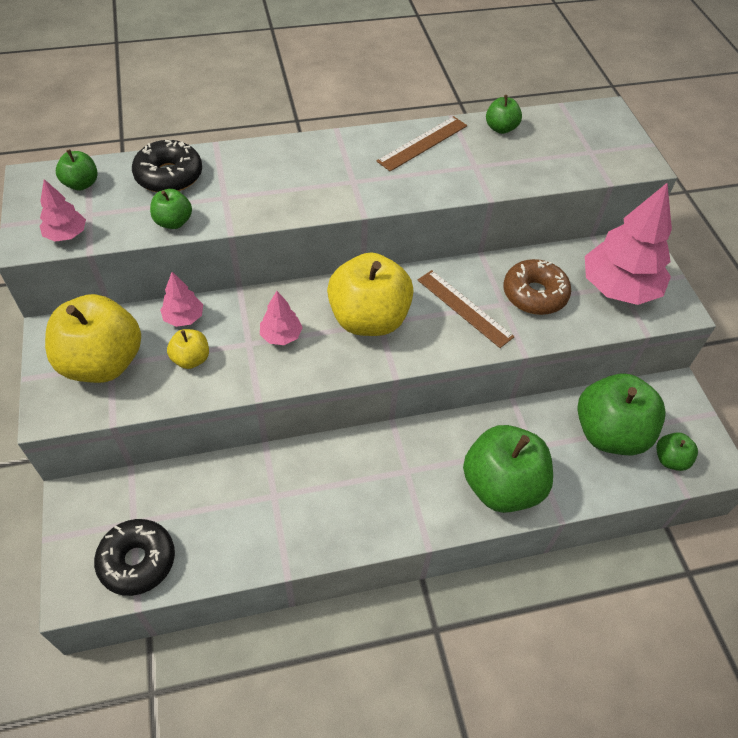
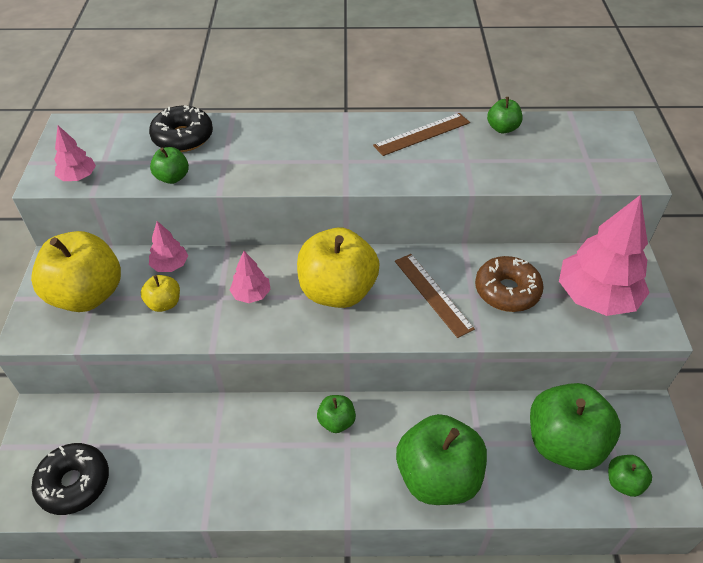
camera: 15 degrees right, 5 degrees down
(81, 184) = (106, 136): green apple -> green apple (336, 421)

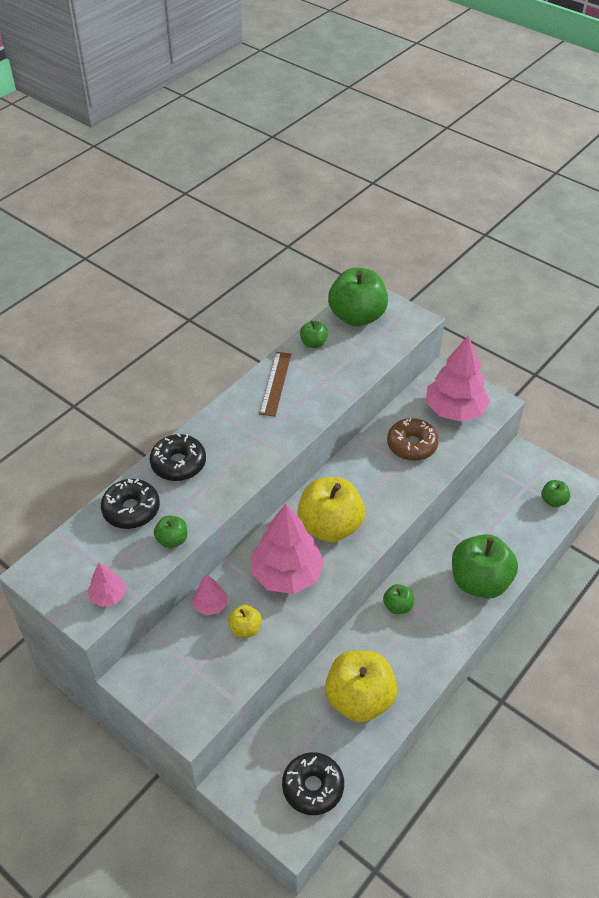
camera: 50 degrees left, 0 degrees up
(87, 295) = (189, 672): yellow apple -> yellow apple (359, 699)
(251, 294) = (287, 574): pink tree -> pink tree, size x2.11
(261, 133) = (178, 463): none -> black donut
(432, 294) = (379, 481): brown ruler -> none
(564, 443) = (509, 507): green apple -> green apple (357, 316)

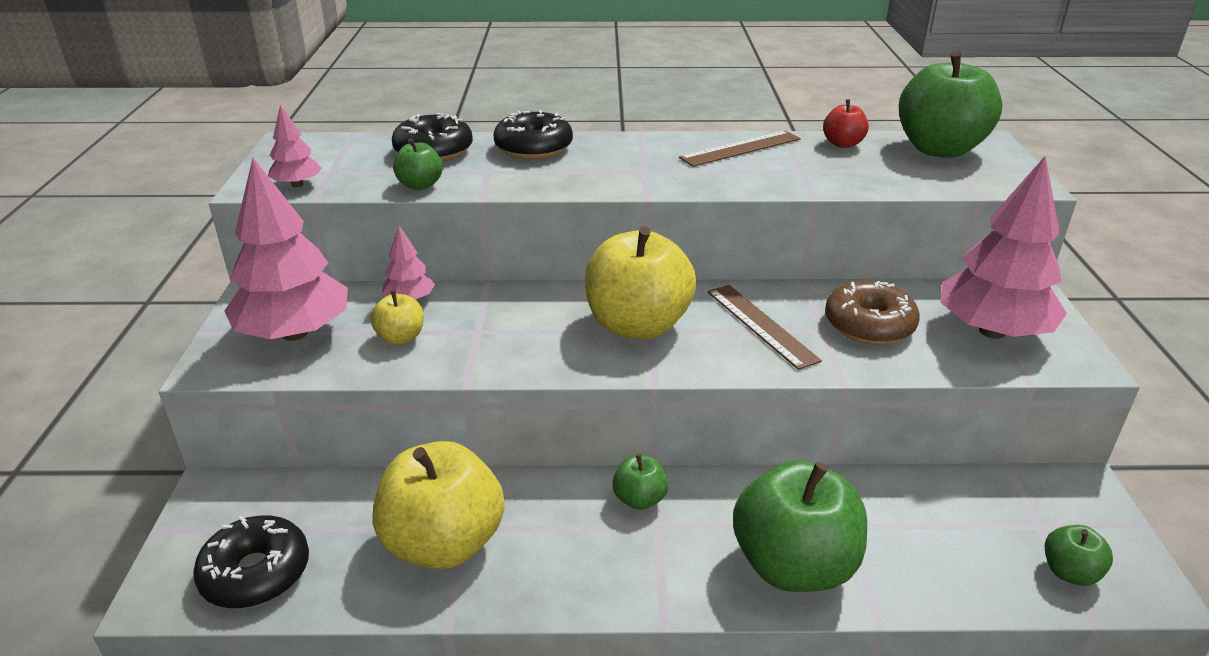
camera: 50 degrees right, 15 degrees down
(287, 574) = (520, 328): pink tree -> pink tree (295, 333)
(313, 343) = (842, 144): green apple -> red apple
(375, 481) = (761, 325): none -> brown ruler

